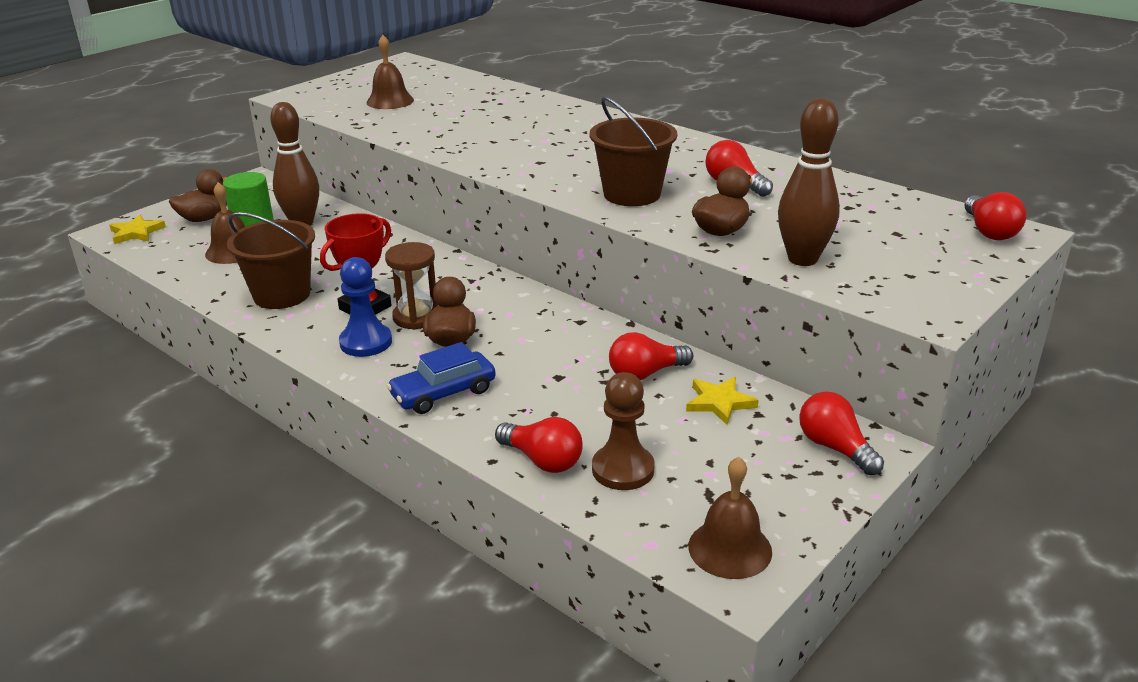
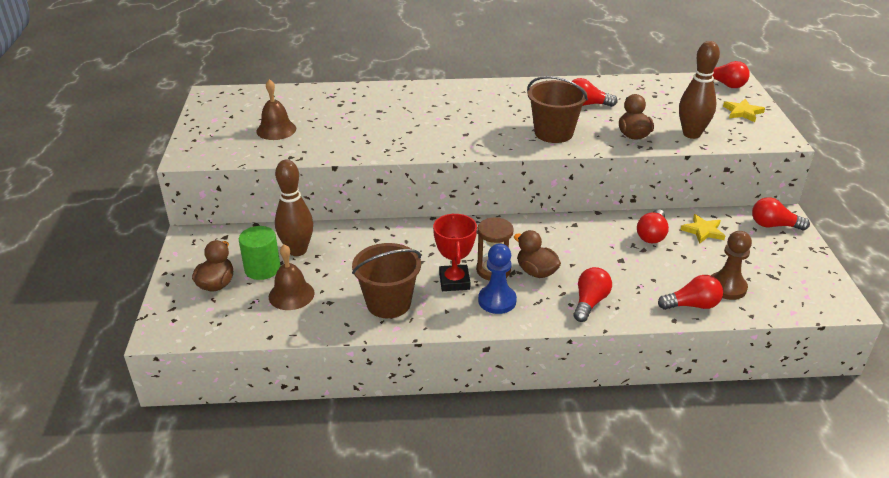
camera: 45 degrees left, 5 degrees up
(136, 232) = (185, 322): yellow star -> yellow star (742, 112)
(443, 393) = (590, 302): blue car -> red light bulb
(730, 548) = (817, 294): brown bell -> none

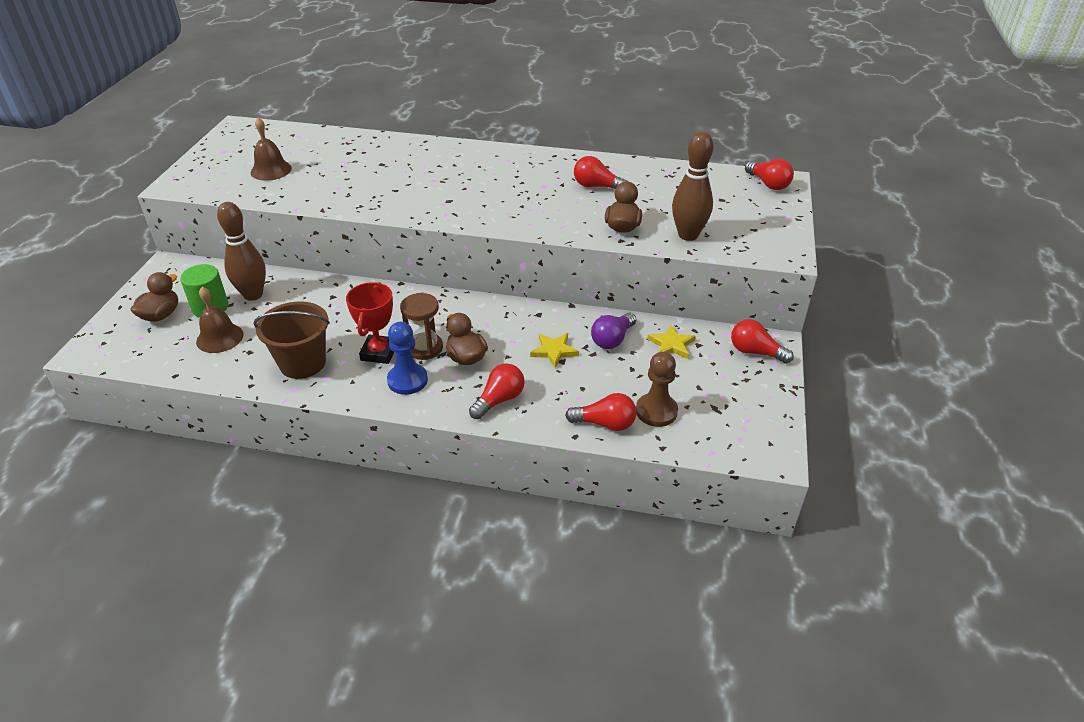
camera: 15 degrees right, 5 degrees up
(553, 133) = (539, 212): brown bucket -> none
(652, 235) = (612, 339): red light bulb -> purple light bulb
(742, 112) = (765, 219): yellow star -> yellow star (554, 351)

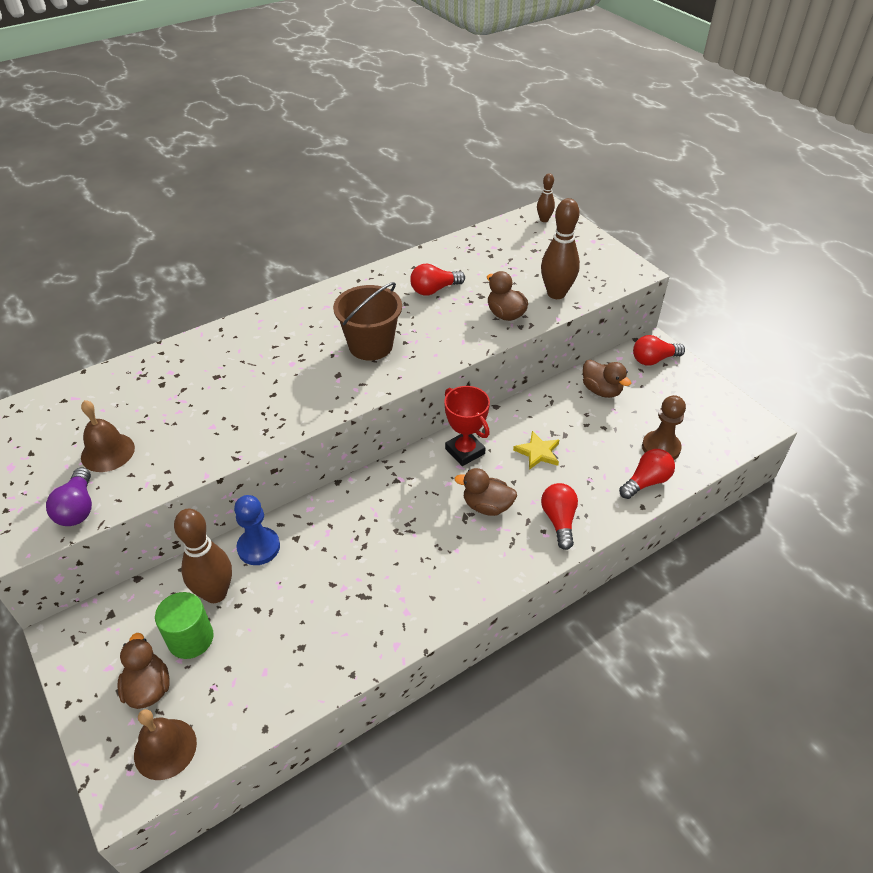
camera: 45 degrees left, 5 degrees up
(220, 338) = (250, 658): brown bell -> brown bell (165, 748)
(302, 363) = (366, 616): brown bucket -> brown bucket (370, 345)
(379, 352) = (415, 555): red trophy -> red trophy (465, 451)
(407, 380) = (473, 560): blue pawn -> blue pawn (258, 547)
(424, 348) = (444, 523): brown hourglass -> none
(612, 339) = (561, 414): purple light bulb -> purple light bulb (78, 508)
(671, 345) = (601, 390): yellow star -> brown duck
(768, 184) = (544, 220): red light bulb -> brown bowling pin

